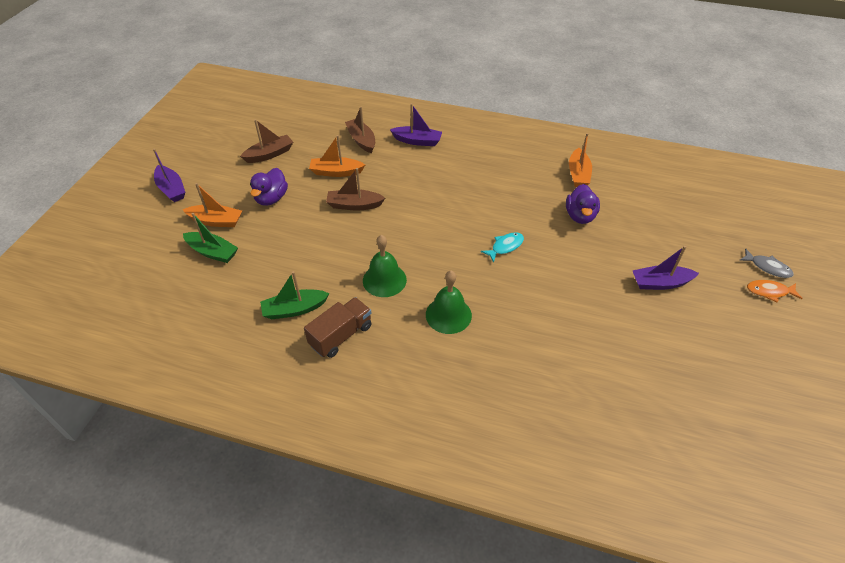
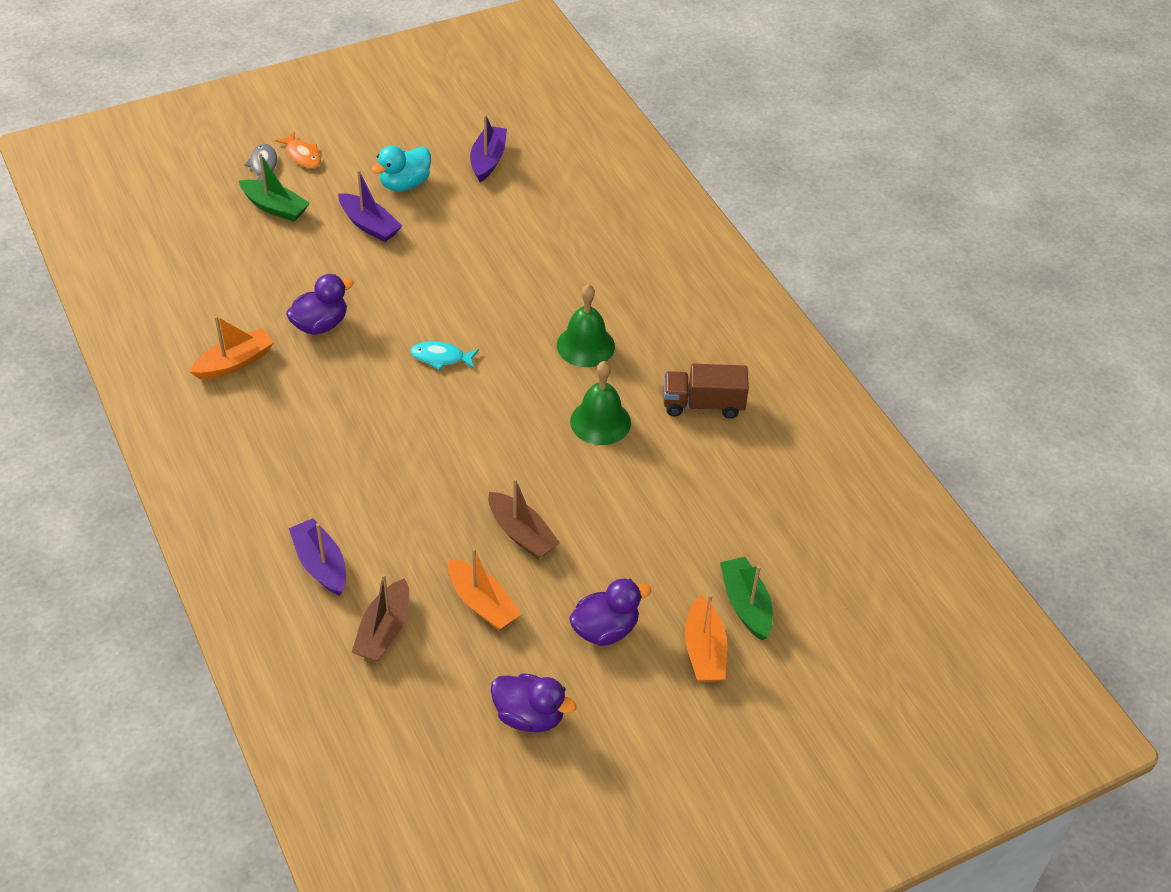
camera: 135 degrees left, 0 degrees up
(171, 189) = (717, 763): purple boat -> purple boat (488, 160)
(216, 221) = (704, 651): orange boat -> orange boat turned 150 degrees counterclockwise
(269, 154) = (529, 716): brown boat -> purple duck
(294, 309) = (720, 463): green boat -> green boat (275, 207)
(696, 326) = (405, 184): none -> turquoise duck

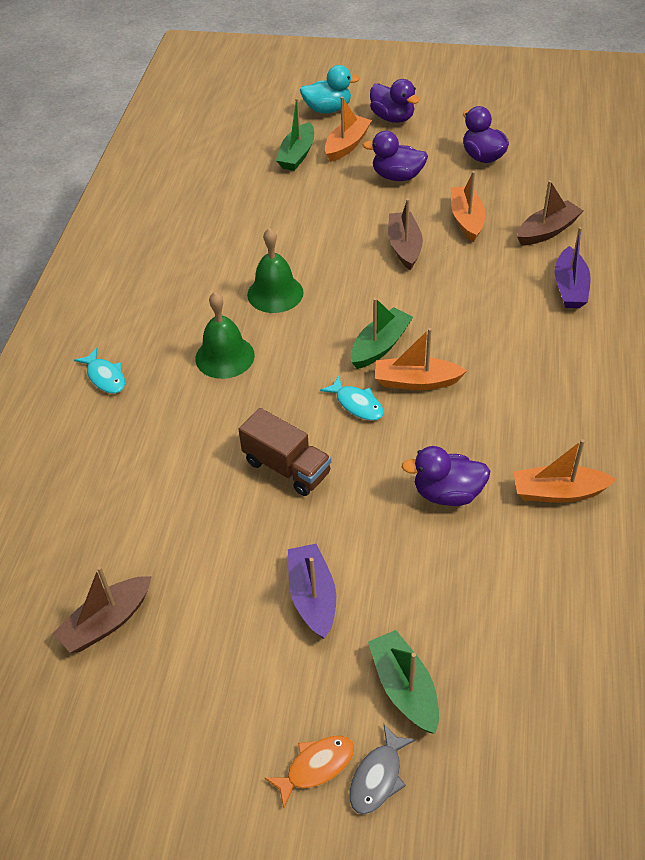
camera: 140 degrees left, 0 degrees up
(302, 155) = (316, 767): orange fish -> orange fish turned 60 degrees clockwise
(405, 184) = (228, 638): turquoise duck -> turquoise duck (328, 109)
(406, 398) = (416, 381): none -> orange boat
(461, 416) = (380, 346): none -> green boat
(488, 160) = (107, 622): purple boat -> brown boat
(662, 287) = (105, 377): none -> turquoise fish
(691, 730) = (392, 118): none -> purple duck
(703, 404) = (186, 272): brown truck -> brown truck (287, 467)

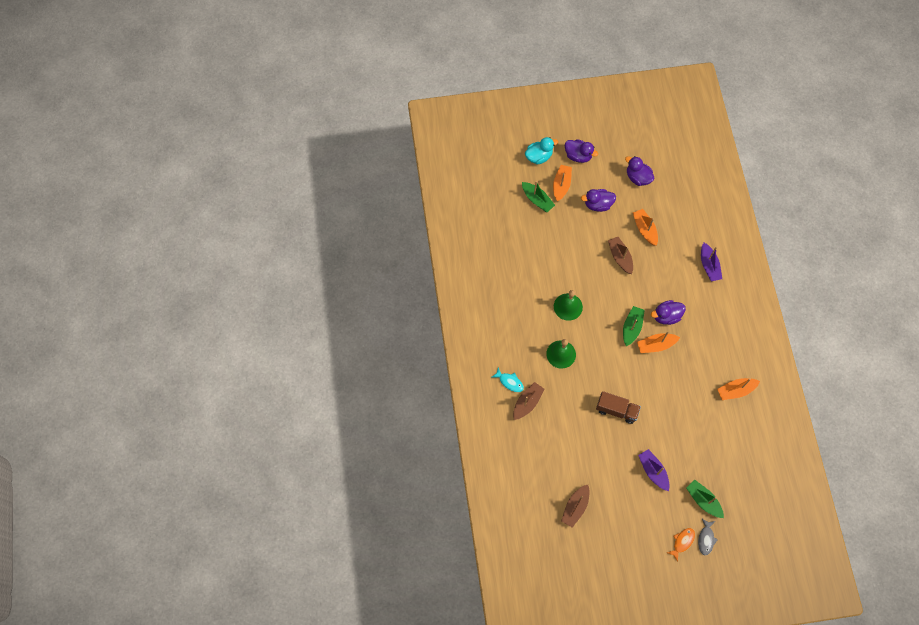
camera: 20 degrees left, 20 degrees up
(297, 155) = (537, 200): green boat -> green boat turned 45 degrees counterclockwise
(357, 404) = (634, 366): turquoise fish -> none
(447, 493) = (690, 404): purple duck -> purple duck (666, 316)
(547, 231) = (687, 228): brown boat -> brown boat (527, 403)

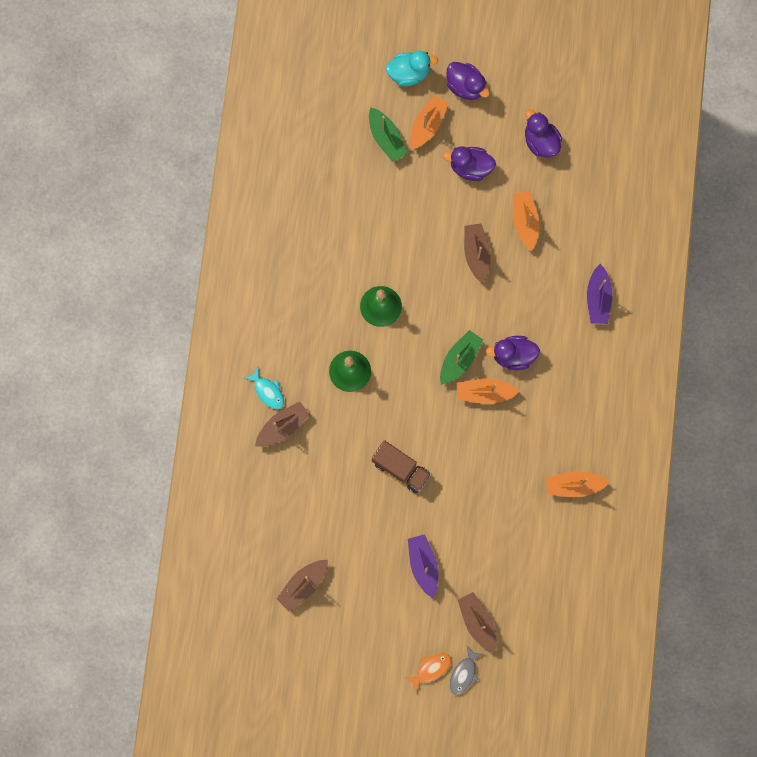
camera: 15 degrees right, 10 degrees up
(703, 500) = (477, 622): green boat -> brown boat

